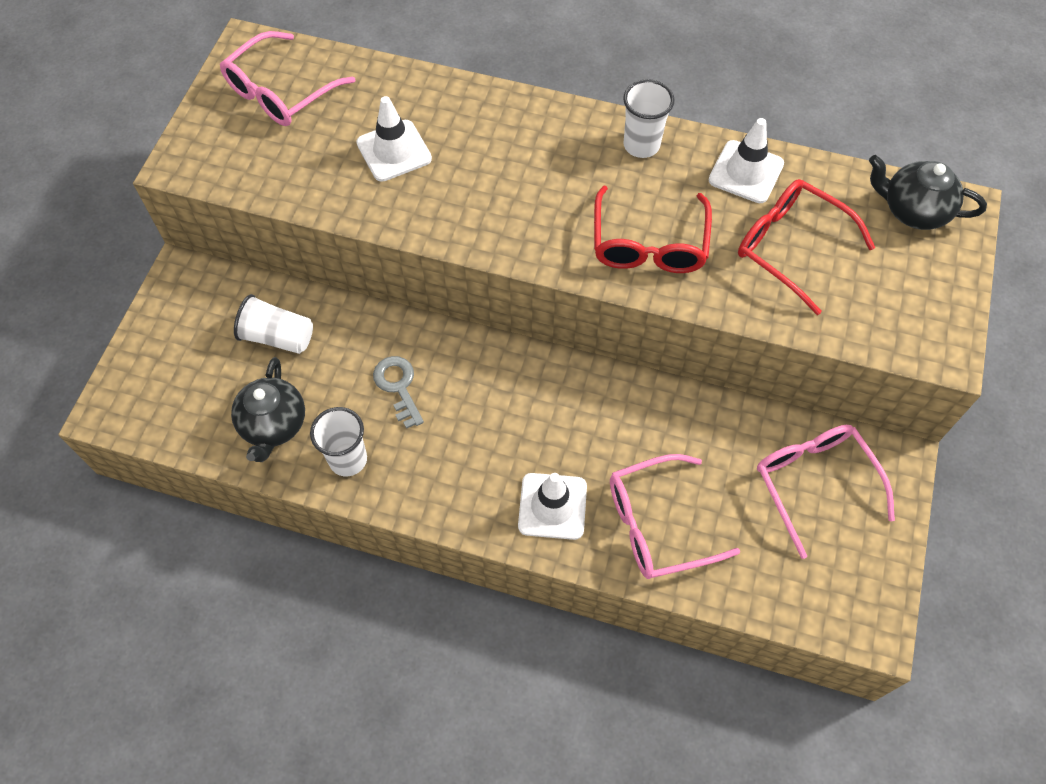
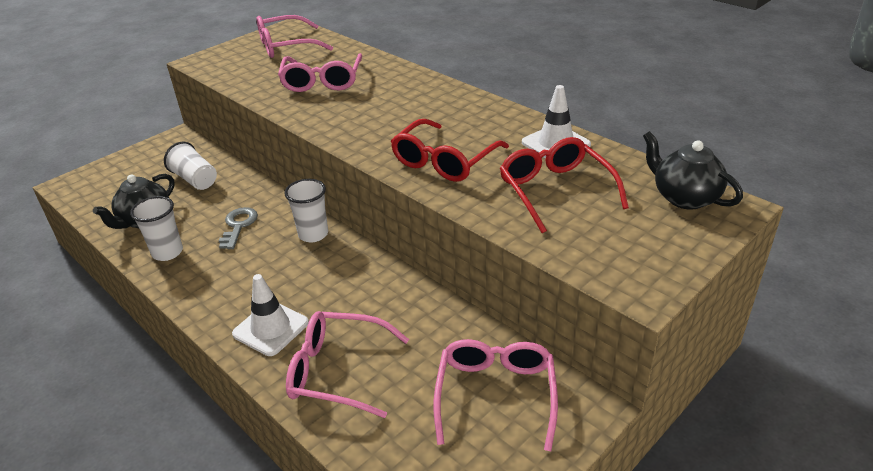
camera: 30 degrees right, 25 degrees down
(394, 151) = (322, 81): white traffic cone -> pink glasses
(641, 145) = (488, 114): white cup -> white cup (313, 234)

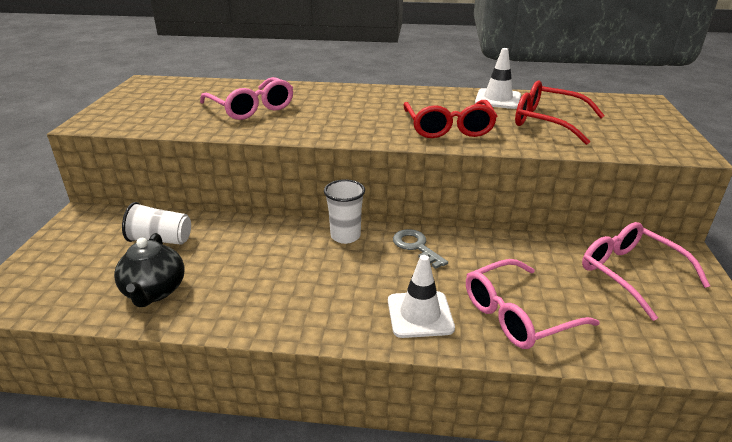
camera: 40 degrees left, 5 degrees down
(167, 252) = (225, 306): white cup -> none
(238, 226) = (266, 257): grey key -> grey key (416, 247)
(286, 46) = (167, 94): pink glasses -> none
(684, 197) = (616, 104): black teapot -> none

